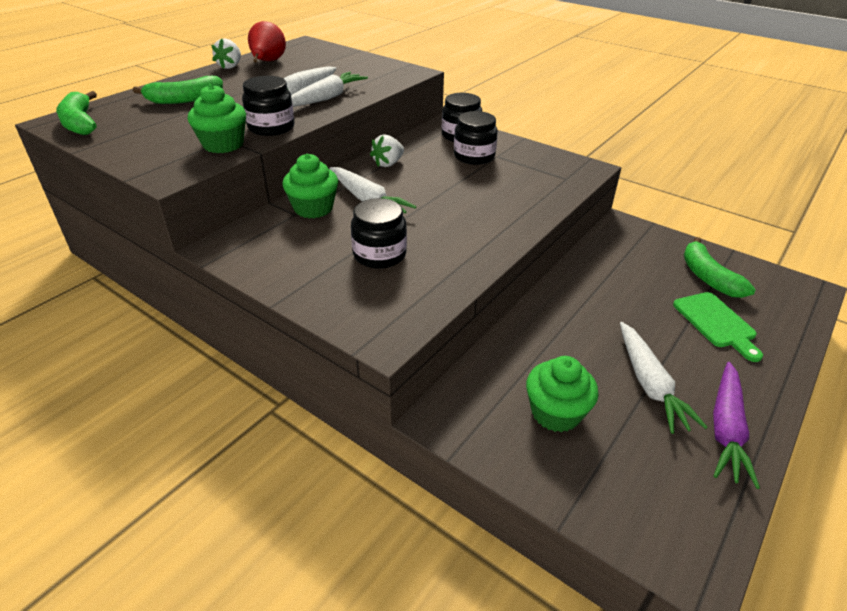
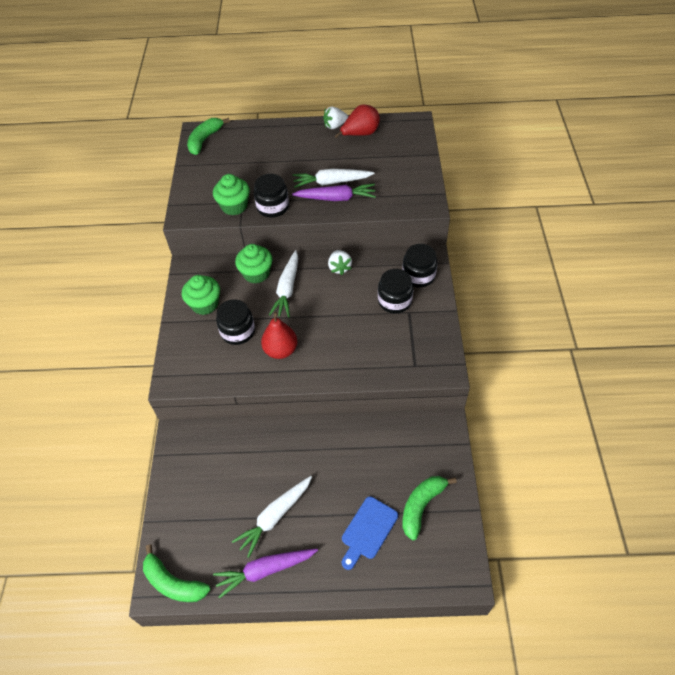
camera: 55 degrees right, 15 degrees up
(184, 100) = (269, 149): green banana -> green banana (173, 583)
(326, 98) = (336, 198): white carrot -> purple carrot
(388, 163) = (339, 268): white strawberry -> white strawberry turned 105 degrees counterclockwise
(449, 238) = (281, 350): none -> red pear
(556, 413) = (217, 482): green cupcake -> green cupcake (205, 304)
(716, 323) = (368, 530): green cutting board -> blue cutting board

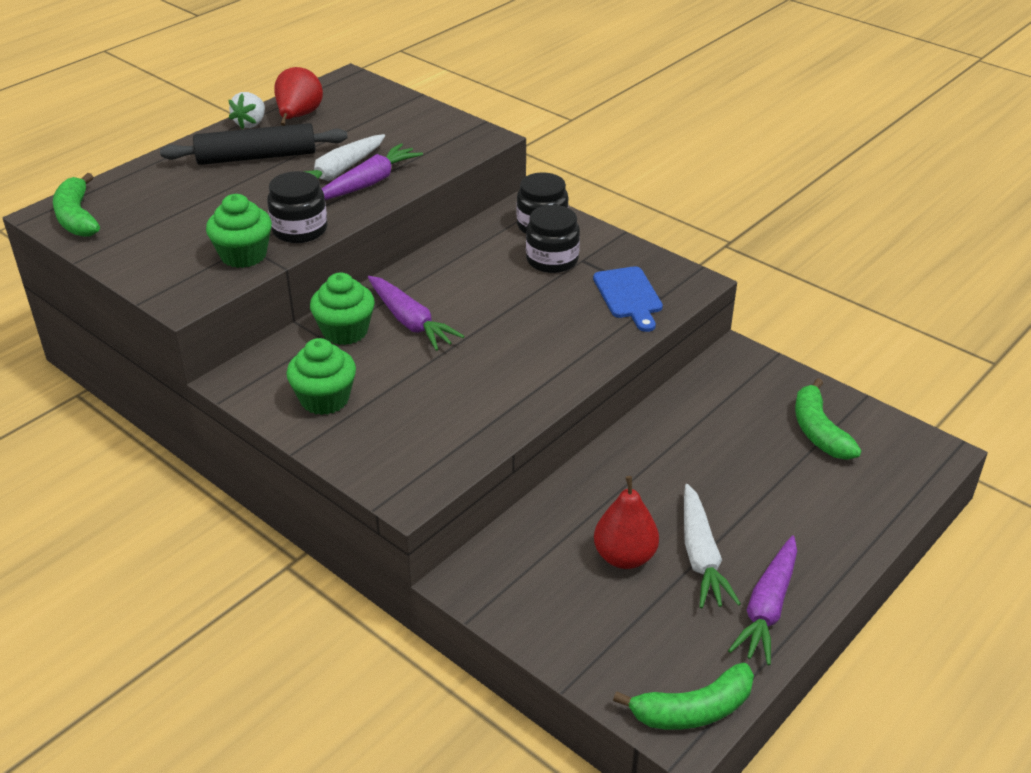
camera: 50 degrees left, 15 degrees down
(237, 331) = (415, 396): black jar -> none
(281, 350) = (497, 377): red pear -> red pear (624, 557)
(287, 289) = (410, 321): white carrot -> purple carrot
(311, 149) = (256, 157): none -> black rolling pin
(339, 268) = (442, 268): white strawberry -> none
(368, 530) = (805, 489): blue cutting board -> blue cutting board (628, 296)

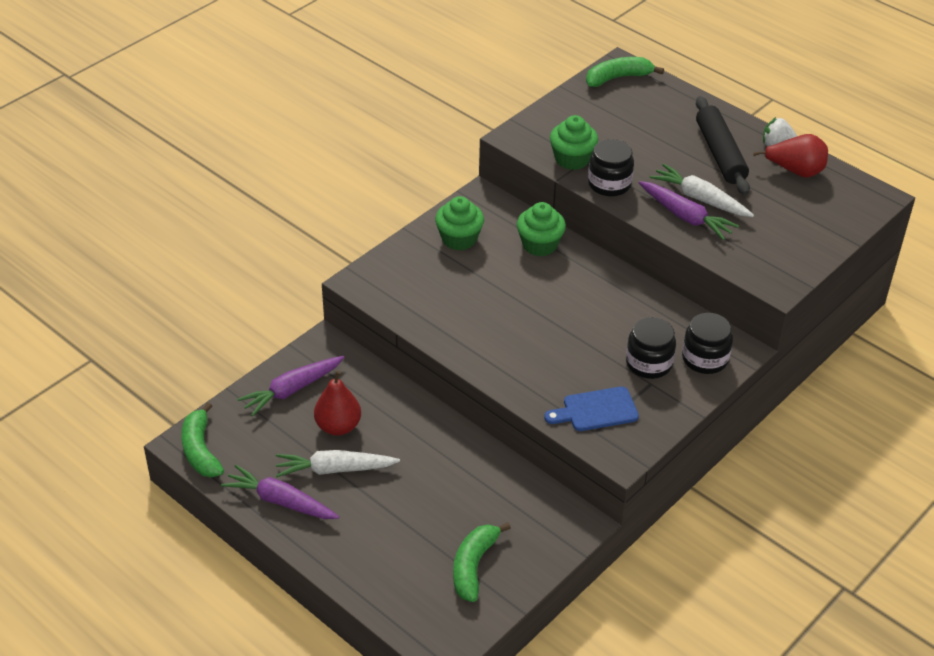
camera: 90 degrees right, 5 degrees up
(410, 321) = (553, 278): purple carrot -> purple carrot (292, 390)
(818, 431) = (473, 566): green banana -> green banana turned 60 degrees counterclockwise

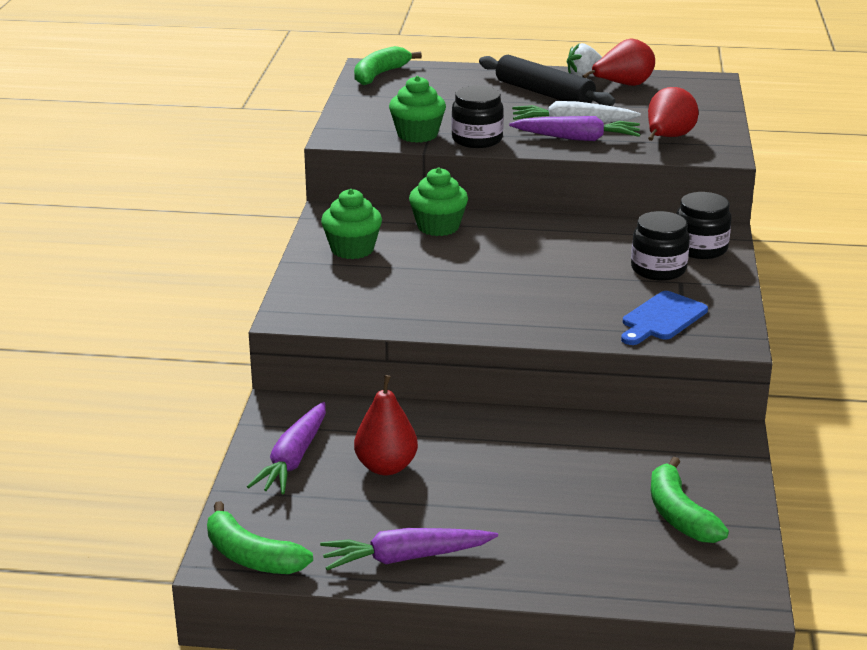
camera: 35 degrees left, 15 degrees down
(335, 469) = (430, 503): white carrot -> none
(756, 248) = (667, 138): none -> red pear

